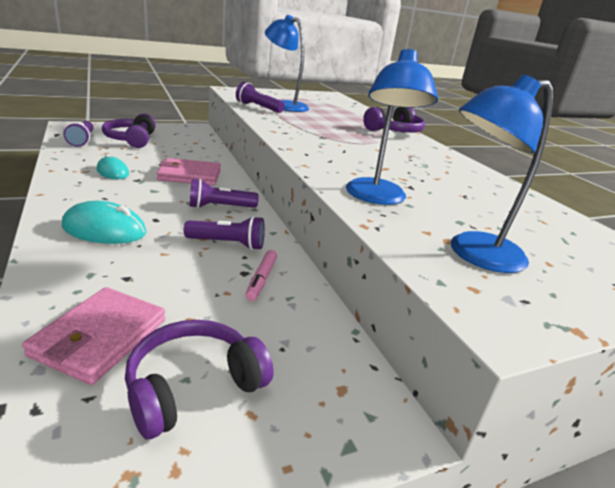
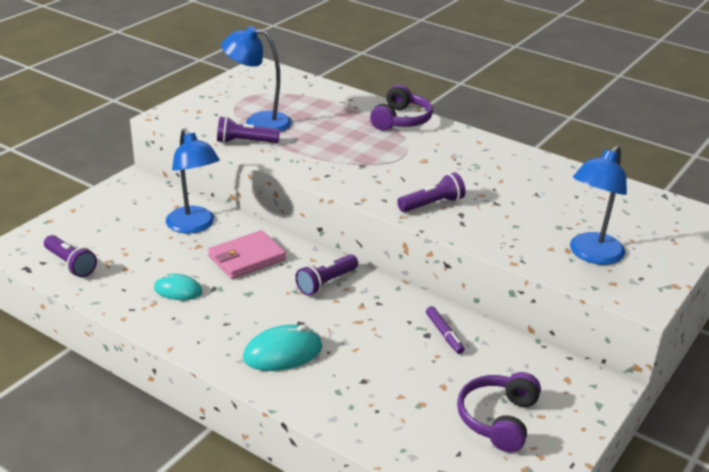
camera: 30 degrees left, 5 degrees up
(100, 337) = (413, 424): pink wallet -> none
(131, 140) = (112, 236): purple headphones -> none
(228, 244) = (384, 316): purple flashlight -> purple flashlight (432, 204)
(261, 279) = (444, 334): pink marker -> purple marker
(376, 198) = (490, 230): blue lamp -> blue lamp (194, 226)

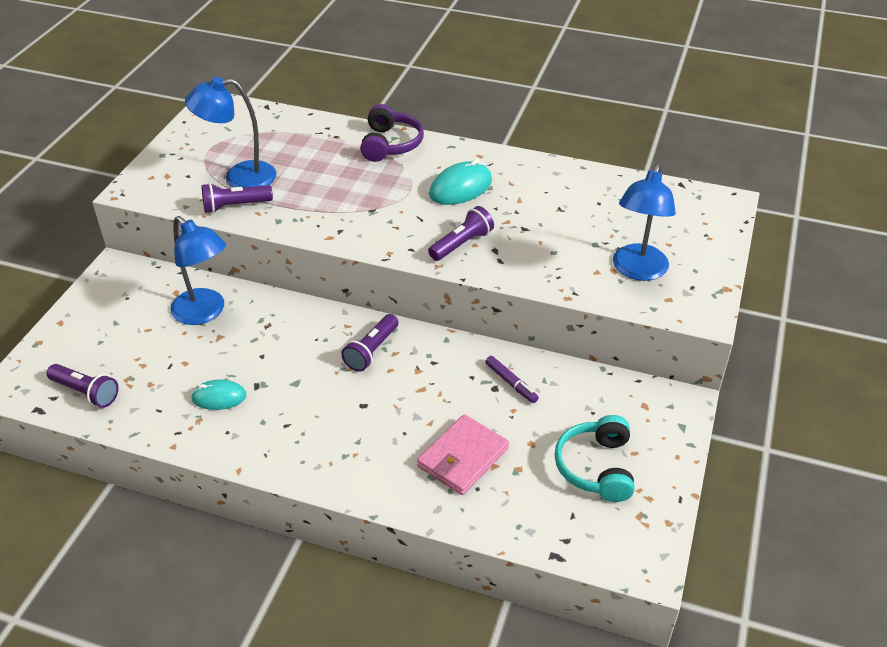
camera: 15 degrees left, 10 degrees up
(247, 258) = (277, 340): pink wallet -> pink wallet (463, 457)
(283, 353) = (358, 445): turquoise mouse -> turquoise mouse (460, 188)
(498, 419) = (596, 467): purple headphones -> turquoise headphones

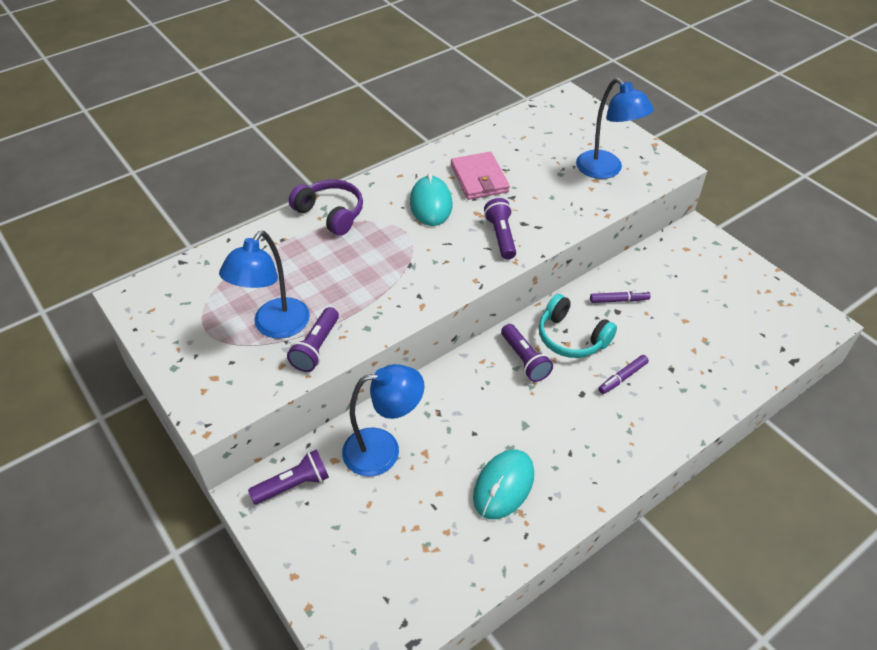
camera: 55 degrees left, 5 degrees up
(86, 392) = (419, 590): purple flashlight -> purple flashlight (294, 485)
(219, 397) = (503, 486): turquoise mouse -> turquoise mouse, size x1.52
(408, 425) = (622, 377): none -> purple marker
(463, 457) = (675, 363): pink wallet -> pink wallet (479, 179)
(596, 467) = (727, 300): turquoise headphones -> turquoise headphones (571, 337)

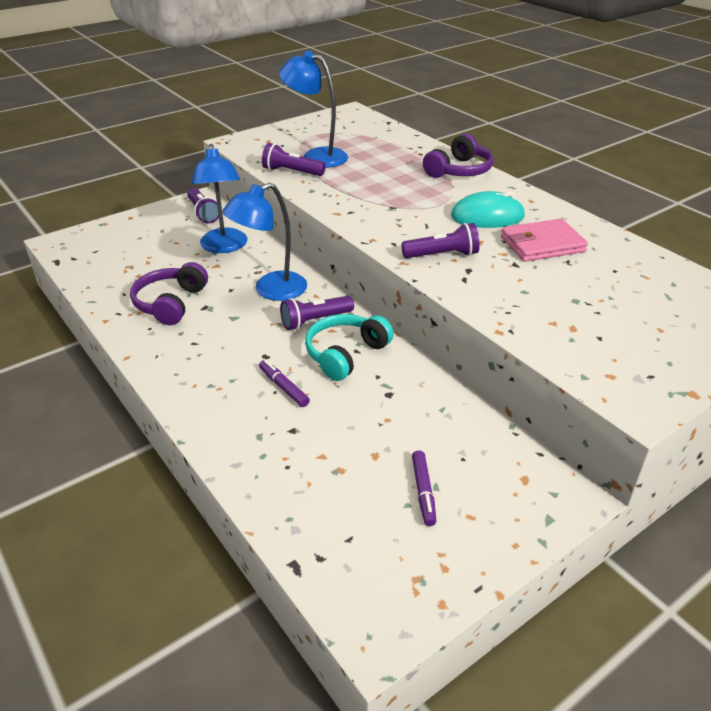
camera: 90 degrees right, 10 degrees down
(503, 486) = (170, 303): turquoise mouse -> purple headphones
(605, 170) = (599, 338): blue lamp -> blue lamp (271, 290)
(619, 300) = (408, 397): purple marker -> purple marker (423, 491)

